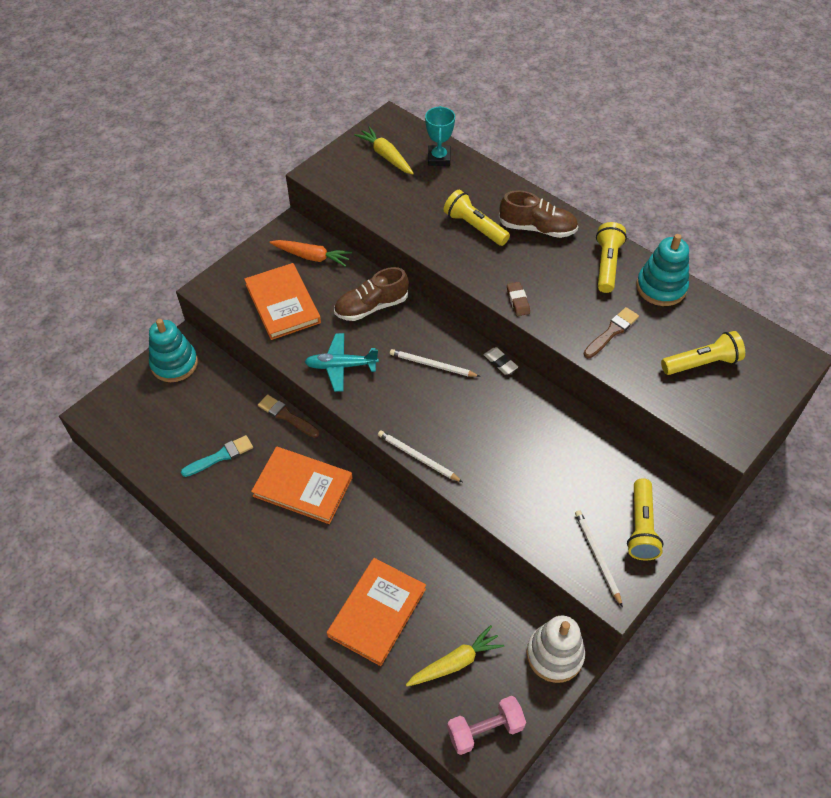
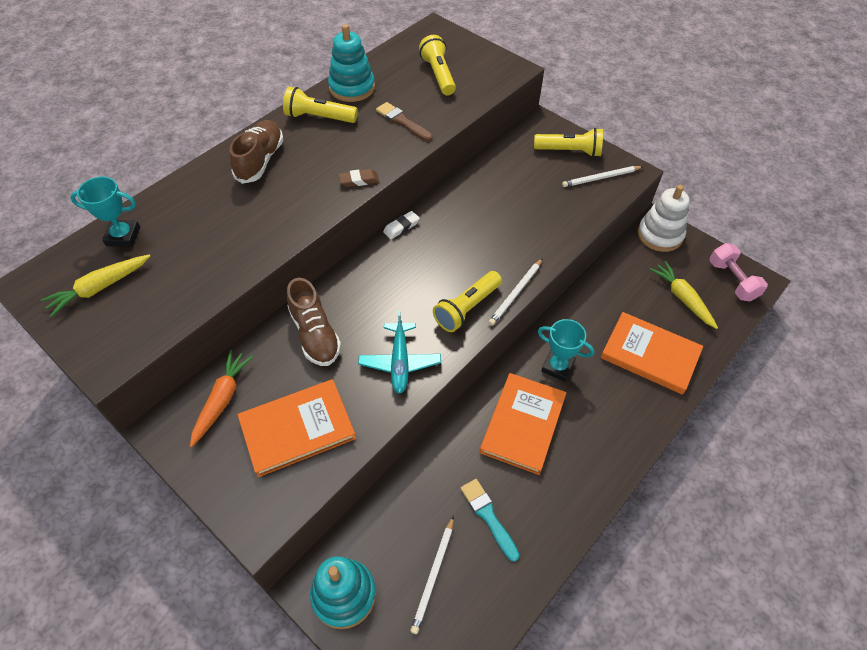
camera: 90 degrees left, 0 degrees up
(286, 416) = (431, 446): brown brush -> none
(364, 521) = (557, 367): none -> turquoise trophy
(432, 365) = (402, 280): white pencil -> white pencil (433, 575)
(474, 227) = (247, 208): yellow flashlight -> yellow flashlight (467, 308)

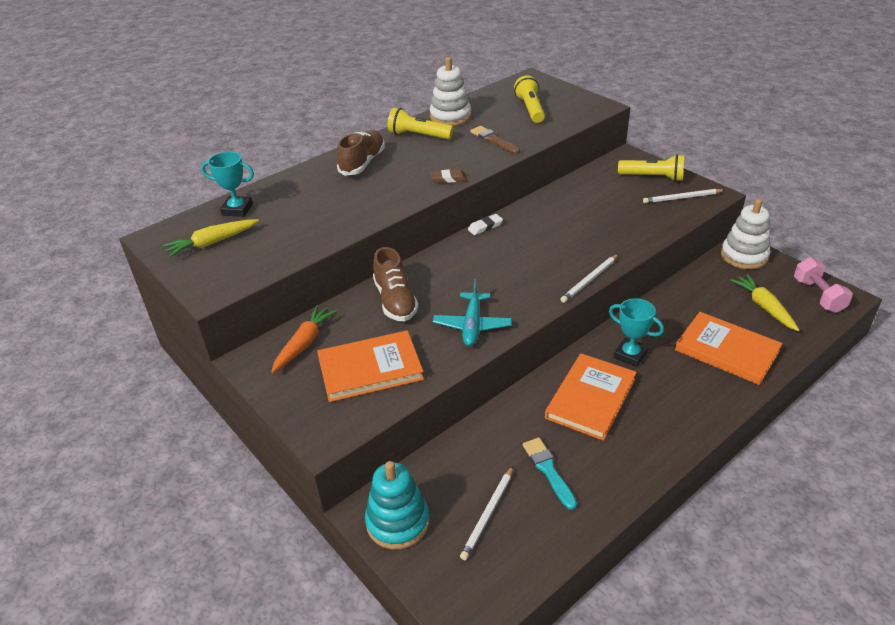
camera: 10 degrees right, 15 degrees down
(352, 88) = (450, 116): turquoise stacking toy -> white stacking toy
(467, 308) = (541, 289): yellow flashlight -> none

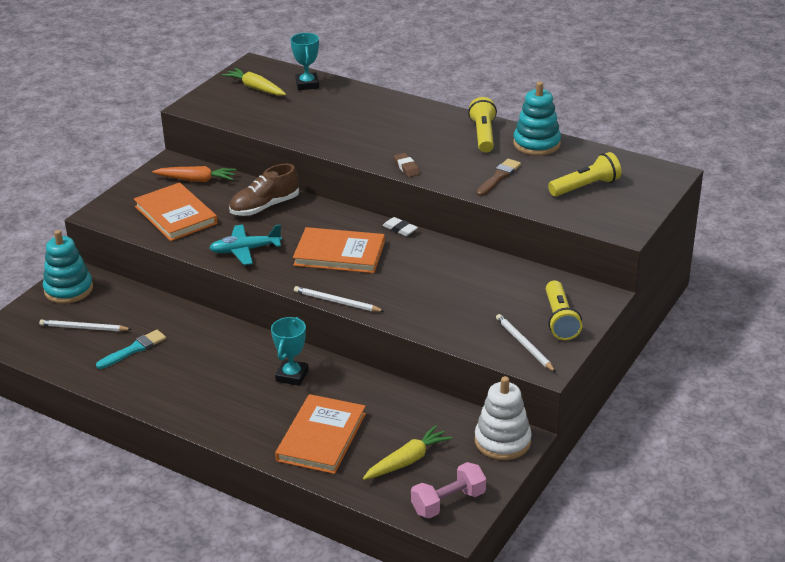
camera: 70 degrees right, 5 degrees down
(362, 163) = (413, 119): brown shoe -> none
(450, 116) = (536, 144): white stacking toy -> turquoise stacking toy
(590, 398) = (224, 360): orange book -> orange book (339, 254)

